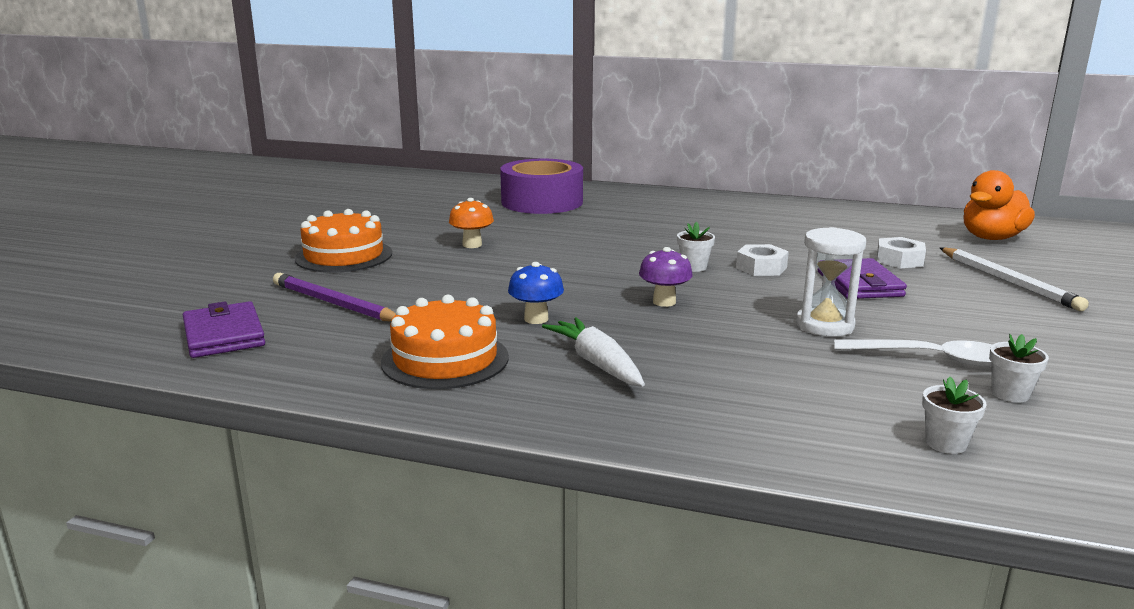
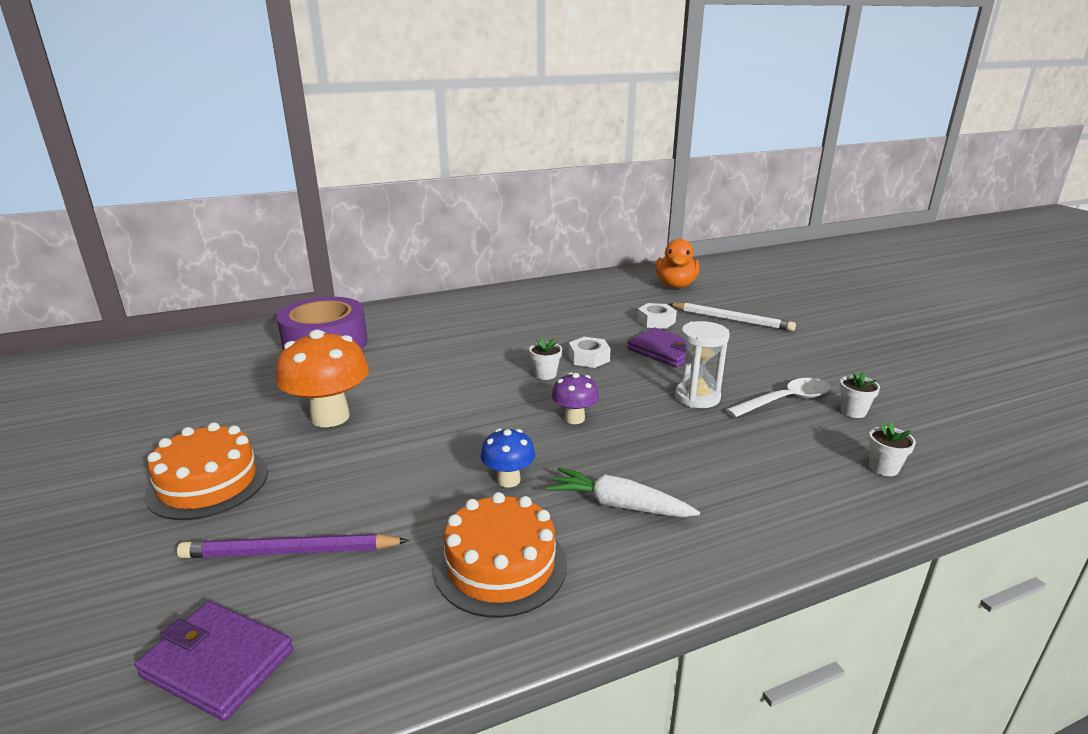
camera: 40 degrees left, 5 degrees up
(472, 245) = (330, 417): orange mushroom -> orange mushroom, size x1.86

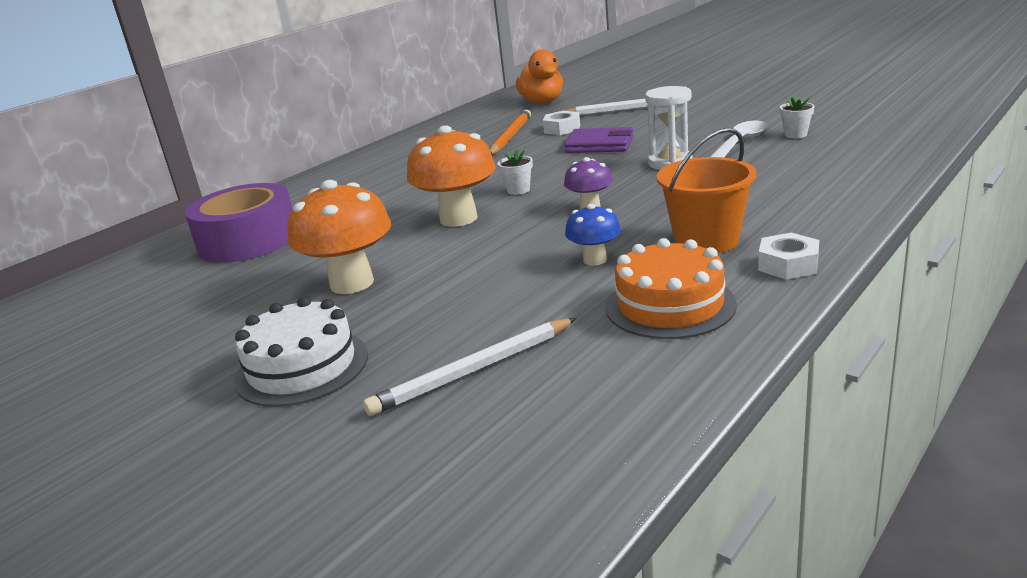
camera: 25 degrees left, 0 degrees up
(208, 483) = (302, 367): orange cake -> white cake
(218, 663) = (527, 451): purple wallet -> none
(291, 552) = (473, 370): purple pencil -> white pencil
(470, 385) = (458, 219): none -> orange mushroom
(589, 358) = (540, 168): white nut -> white nut (788, 265)
(608, 314) = (510, 136): none -> orange pencil
(618, 505) = (706, 241): white carrot -> orange bucket
(883, 468) = (858, 157): white flower pot -> none

